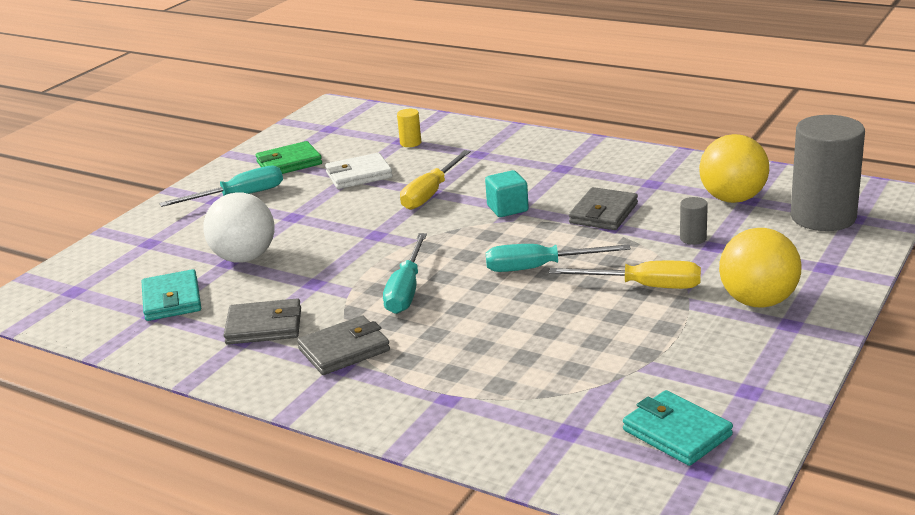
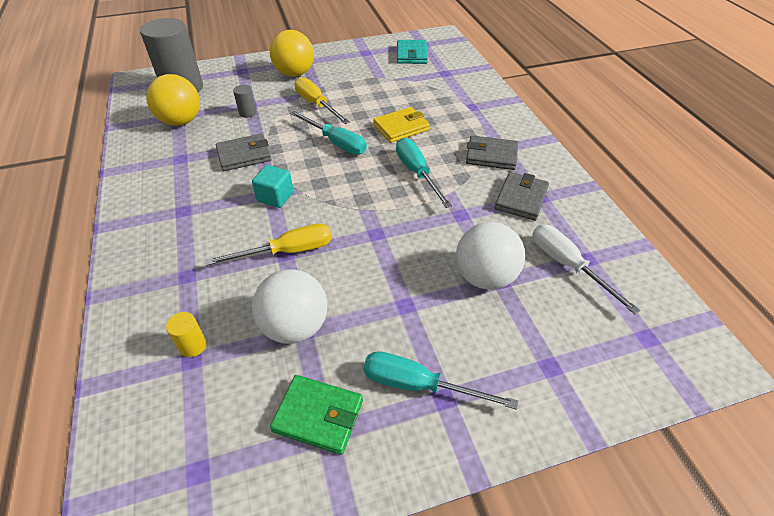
camera: 140 degrees left, 20 degrees up
(172, 300) = (567, 265): turquoise wallet -> white screwdriver
(264, 326) = (521, 198): grey wallet -> grey wallet turned 75 degrees clockwise
(359, 175) = (295, 326): white wallet -> white ball
(406, 290) = (417, 173): turquoise screwdriver -> turquoise screwdriver turned 75 degrees counterclockwise
(497, 320) = (401, 127): none -> yellow wallet

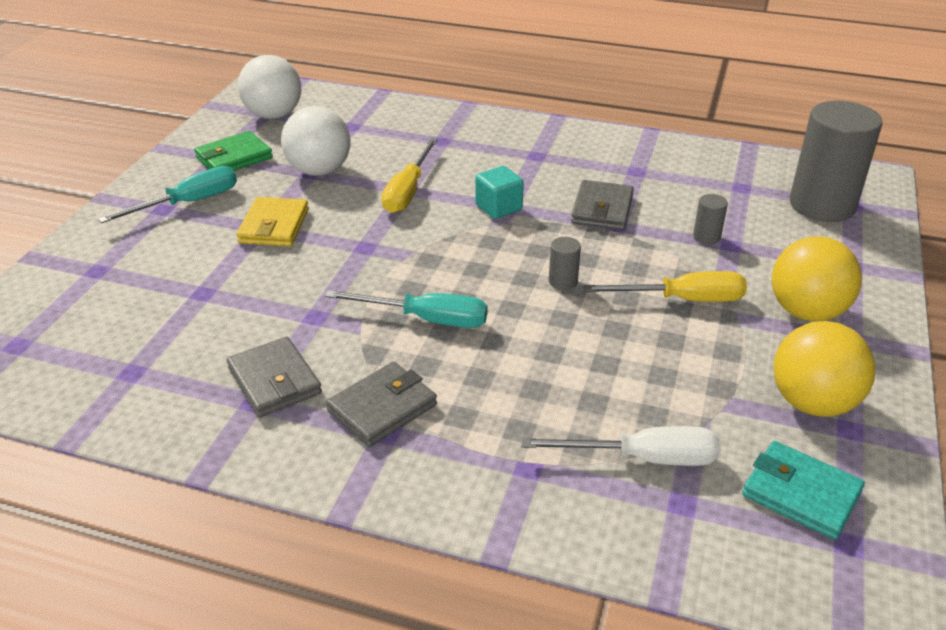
camera: 125 degrees right, 10 degrees down
(181, 121) = (725, 187): yellow ball -> yellow ball (812, 403)
(193, 346) = (363, 129): yellow cylinder -> none
(336, 142) = (563, 281): turquoise screwdriver -> grey cylinder
(401, 127) = (543, 353): yellow wallet -> yellow wallet (274, 226)
(485, 277) = (220, 286): white ball -> white ball (273, 115)
(567, 265) = (148, 350): white screwdriver -> white screwdriver (642, 458)

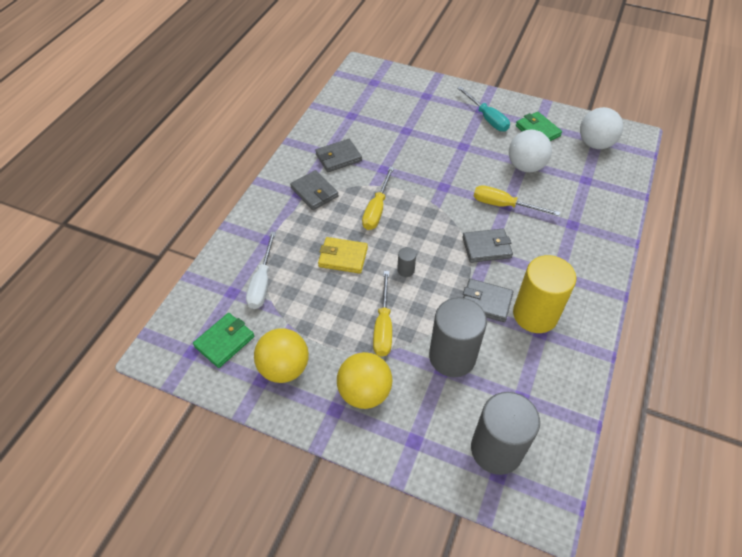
camera: 95 degrees right, 15 degrees up
(274, 226) = (464, 151): yellow wallet -> yellow wallet (343, 257)
(426, 319) = (377, 209): turquoise screwdriver -> yellow screwdriver
(498, 207) = (486, 247): turquoise cube -> grey wallet
(610, 173) = (535, 314): none -> yellow cylinder
(706, 236) = (452, 356): grey cylinder -> grey cylinder, size x2.46
(801, 493) = (224, 341): turquoise wallet -> green wallet

